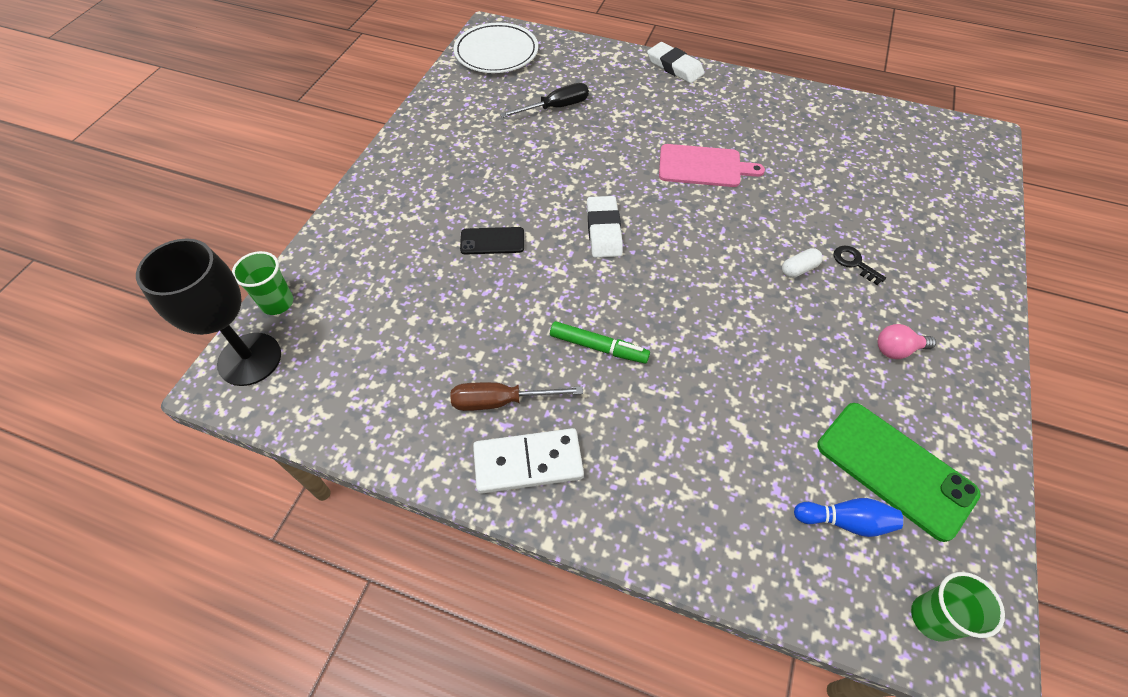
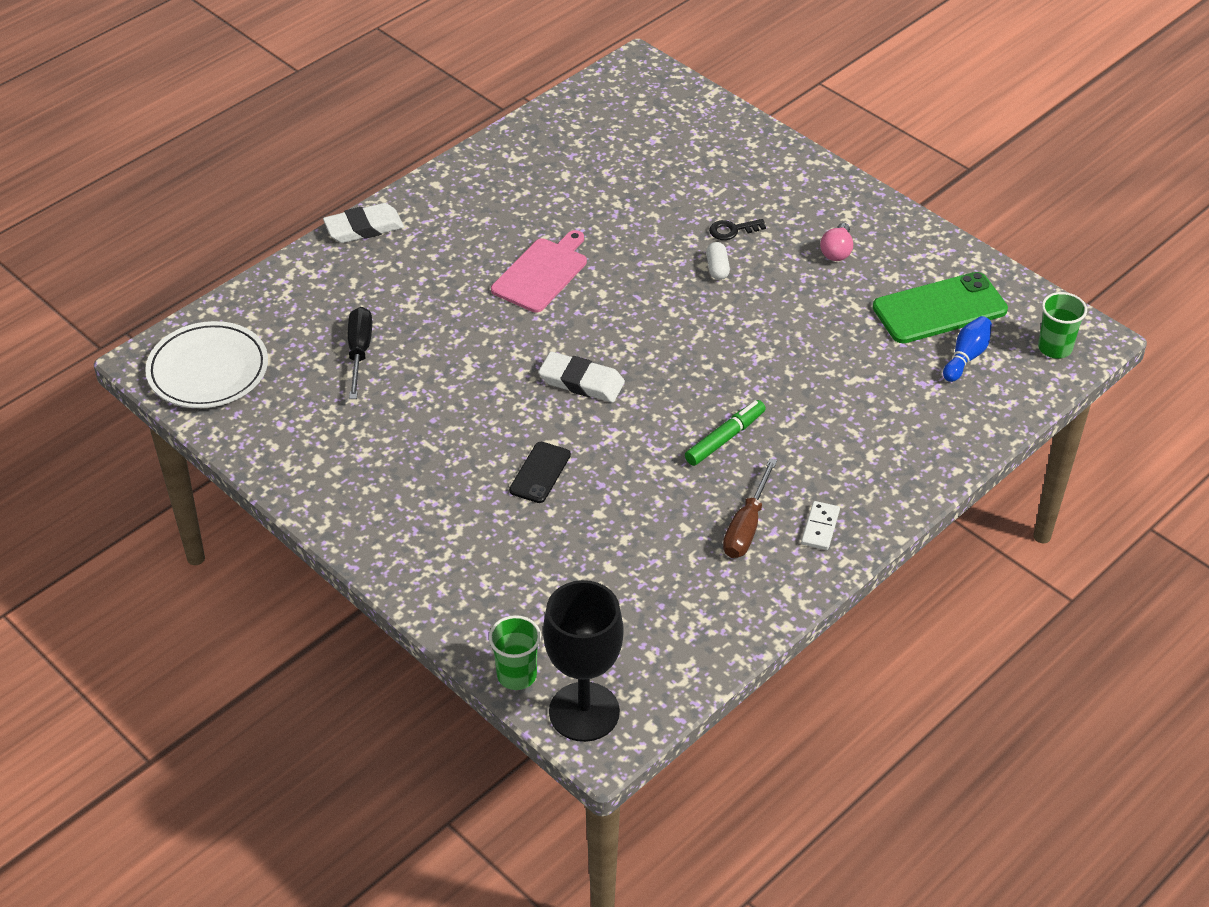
camera: 65 degrees left, 10 degrees down
(528, 463) = (820, 527): white domino -> white domino, size x0.55

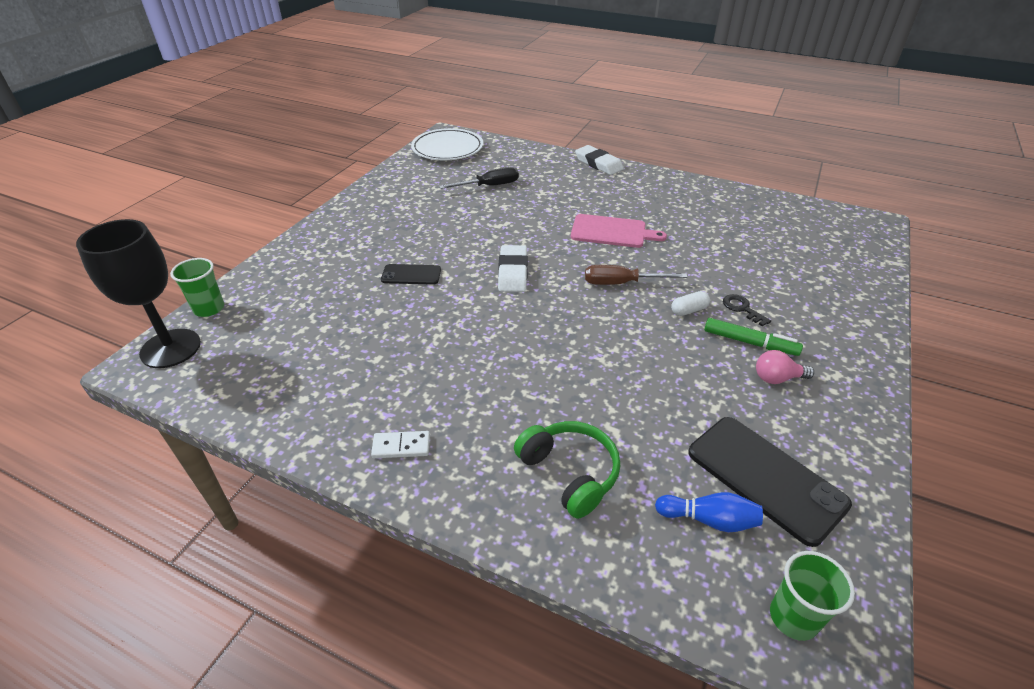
camera: 70 degrees right, 5 degrees down
(725, 438) = (489, 359): green marker -> green marker (749, 342)
(747, 526) = (388, 395): brown screwdriver -> brown screwdriver (621, 283)
(892, 422) = (570, 473): none -> green headphones
(939, 309) = (765, 478): green phone -> black phone

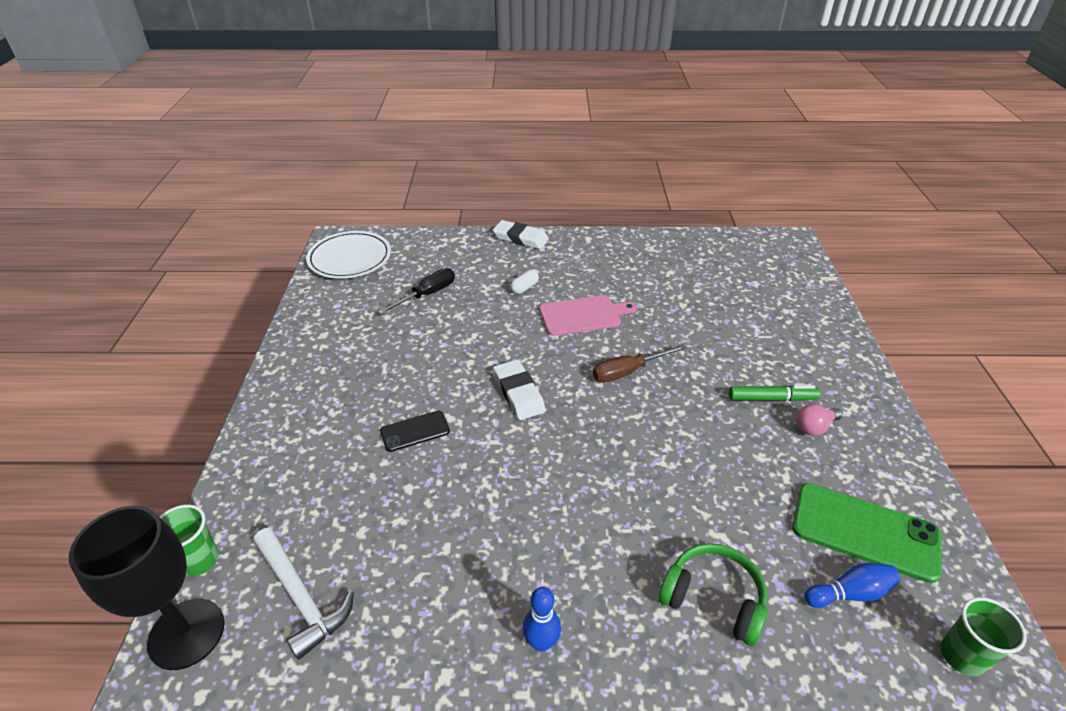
camera: 25 degrees left, 0 degrees up
(255, 353) = (301, 597): none -> white hammer
(401, 446) = (541, 642): white domino -> blue bowling pin
(689, 310) = (703, 382): white capsule -> white capsule (524, 288)
(742, 309) = (745, 365): black key -> none
(765, 478) = (865, 531): black phone -> green phone

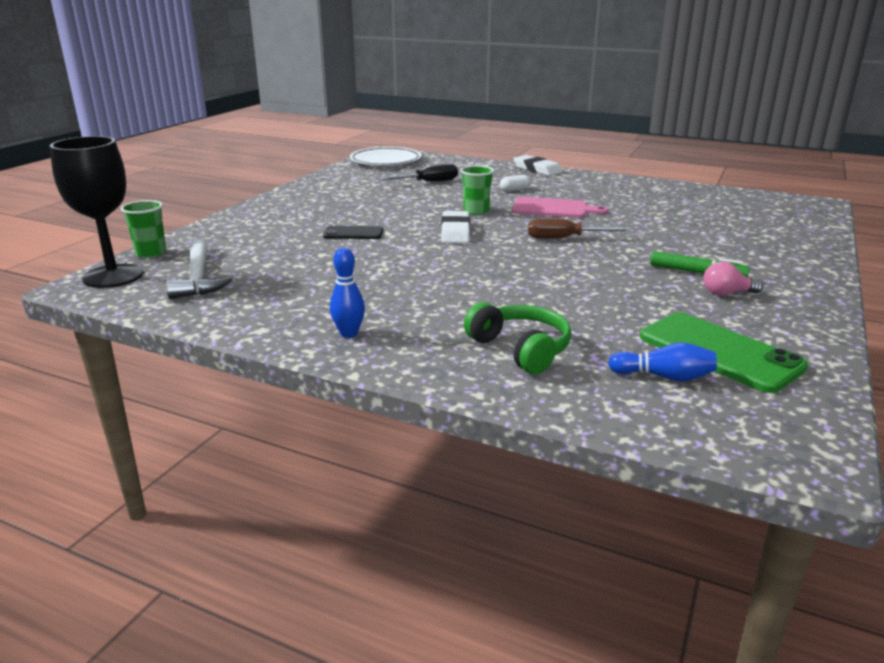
camera: 25 degrees right, 15 degrees down
(962, 656) = (755, 435): green cup -> green cup (476, 211)

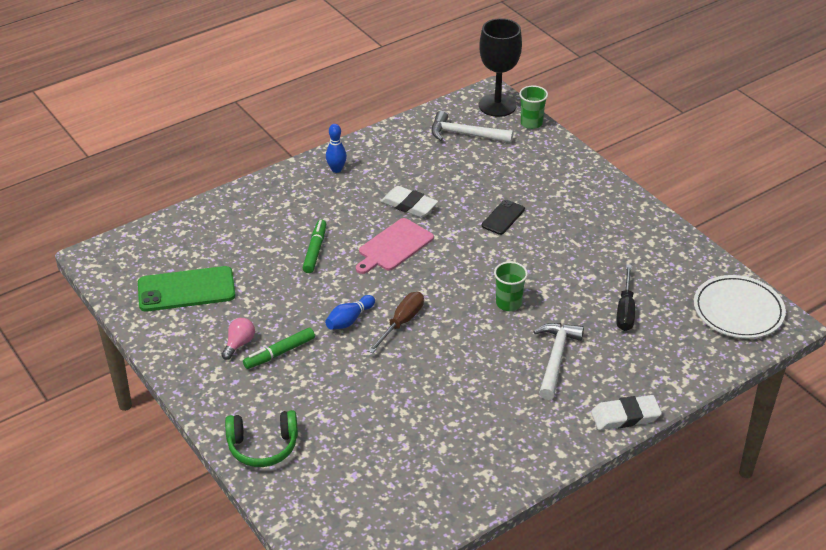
camera: 120 degrees right, 15 degrees up
(455, 232) = (464, 270): white eraser -> white eraser (409, 205)
(514, 190) = (555, 358): white capsule -> white hammer
(520, 349) = (262, 220): green headphones -> green headphones (263, 446)
(528, 300) = (315, 250): none -> green marker
(553, 208) = (479, 355): pink cutting board -> pink cutting board (394, 246)
(664, 377) = (188, 254): blue bowling pin -> blue bowling pin (349, 320)

